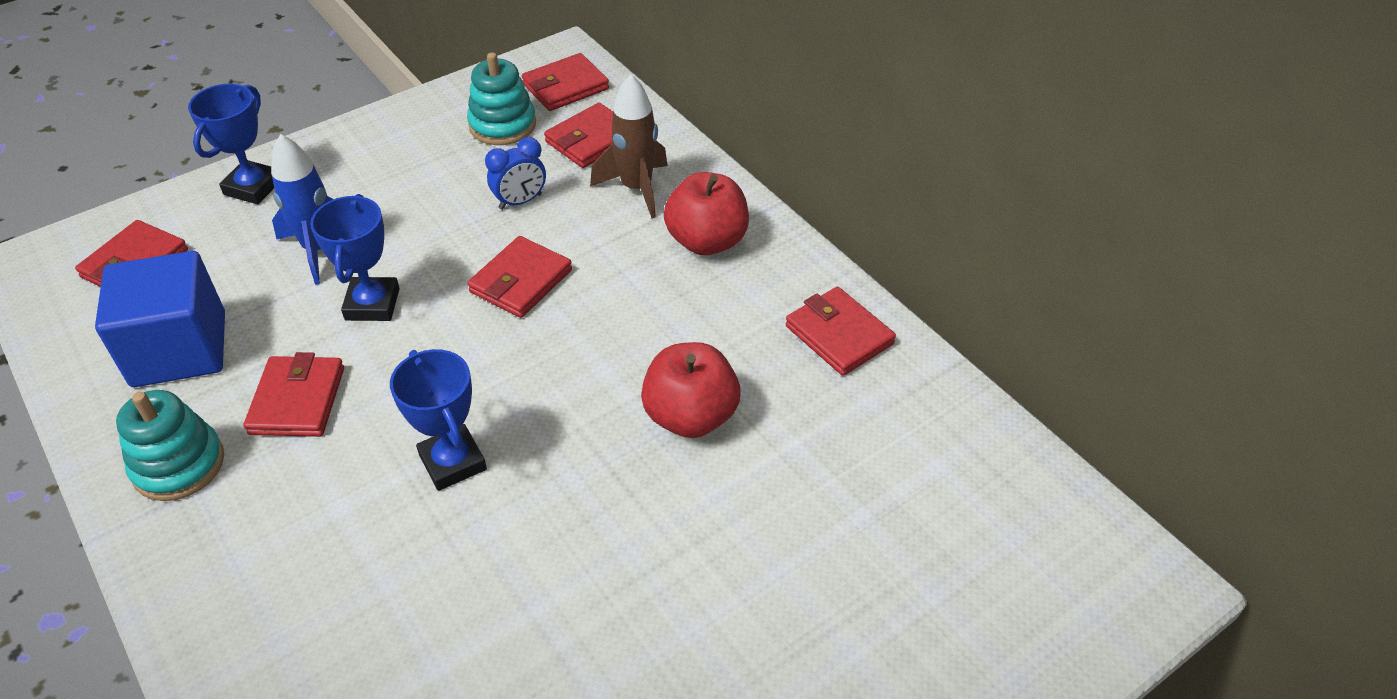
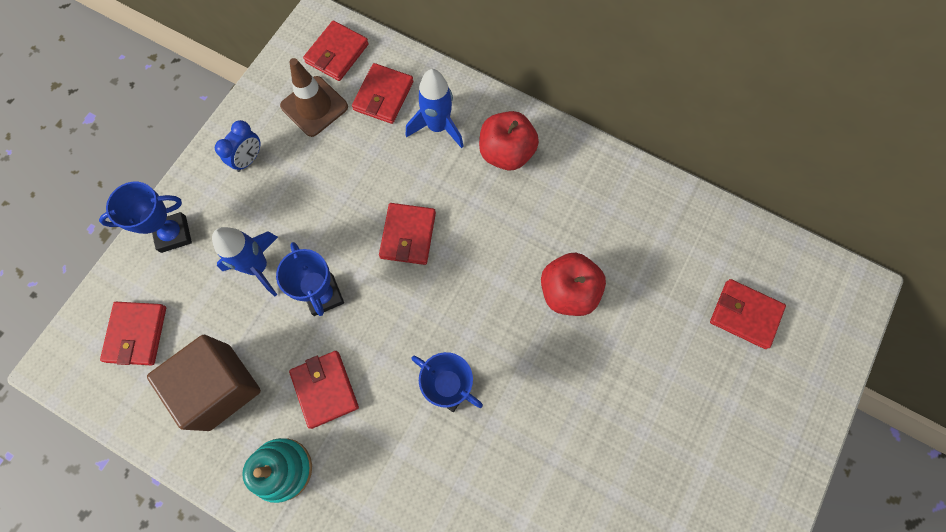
camera: 25 degrees left, 25 degrees up
(179, 349) = (219, 387): blue cube -> brown cube
(253, 187) = (173, 234): blue trophy -> blue trophy turned 75 degrees clockwise
(502, 125) = (314, 106): turquoise stacking toy -> brown traffic cone
(520, 201) = (368, 169): blue clock -> blue clock (248, 159)
(636, 189) = (438, 127): brown rocket -> blue rocket
(839, 335) = (622, 193): red wallet -> red wallet (745, 314)

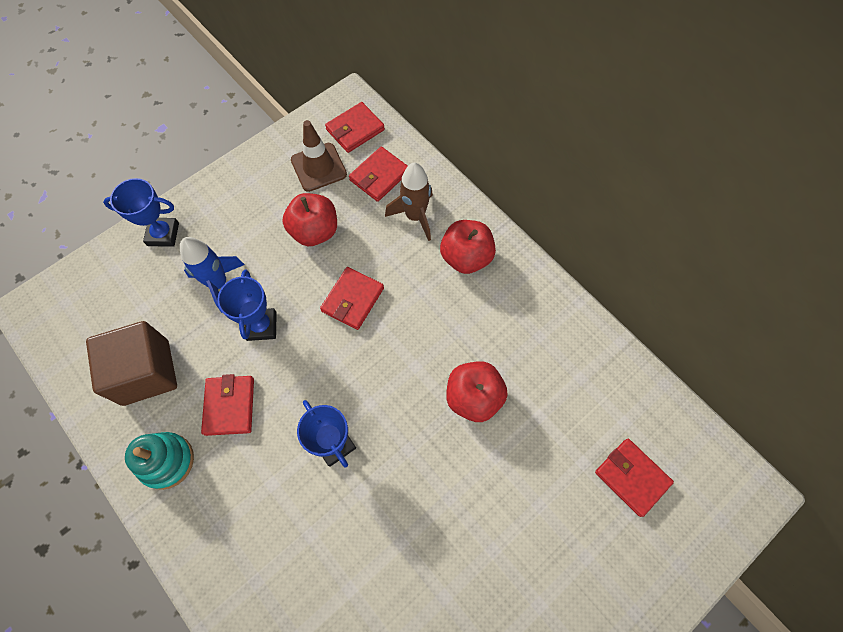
camera: 20 degrees right, 5 degrees down
(136, 334) = (100, 305): red wallet -> none
(248, 159) = (248, 193): blue clock -> none
(338, 177) = (314, 231): none -> red apple
(438, 127) = (415, 216): blue rocket -> brown rocket

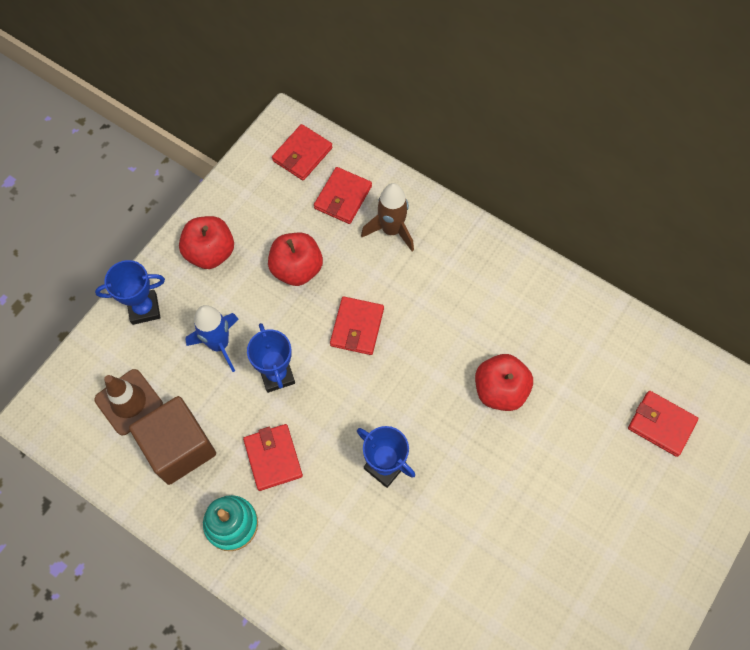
camera: 15 degrees left, 0 degrees up
(318, 167) = (278, 202): brown traffic cone -> brown traffic cone (129, 402)
(466, 257) = (453, 259): red apple -> red apple (210, 252)

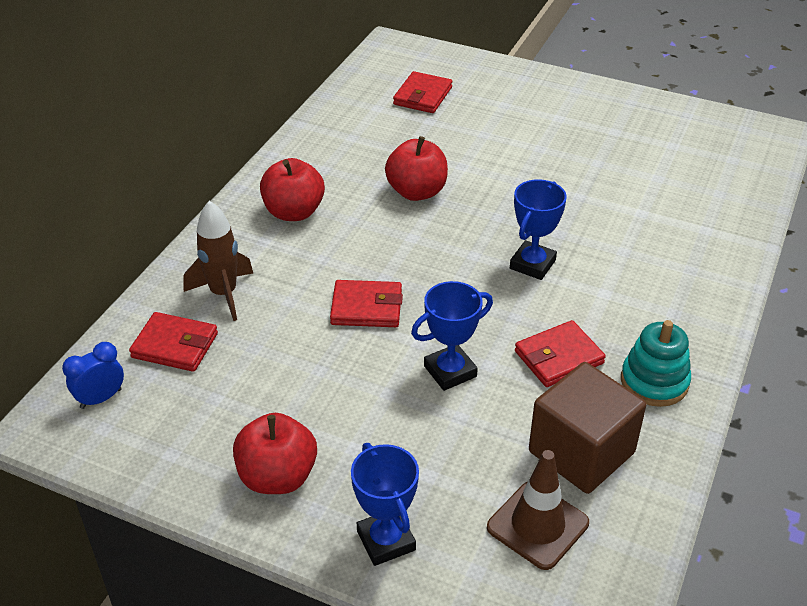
camera: 100 degrees left, 25 degrees down
(219, 344) = (422, 438): blue rocket -> none
(297, 269) = (292, 376): red apple -> red apple (294, 212)
(302, 154) = (101, 398): red wallet -> blue clock

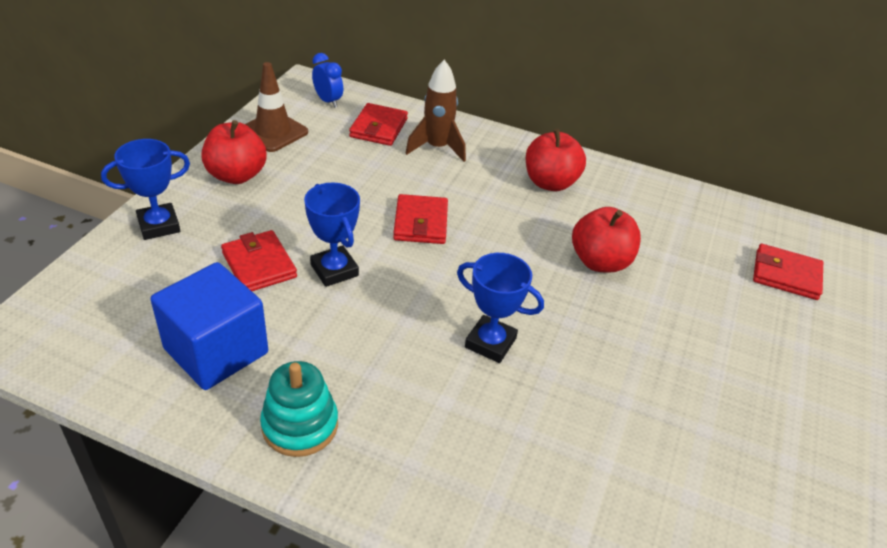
camera: 85 degrees right, 0 degrees up
(537, 525) = (142, 311): brown traffic cone -> brown traffic cone (273, 132)
(558, 357) = (345, 349): red wallet -> red wallet (259, 265)
(581, 452) = (216, 351): brown cube -> blue cube

